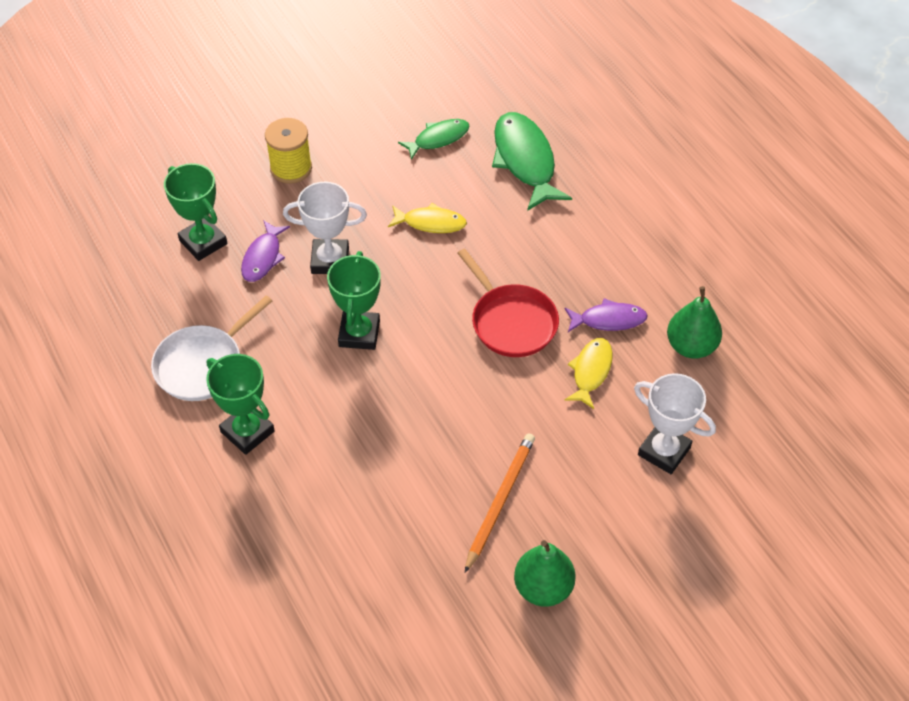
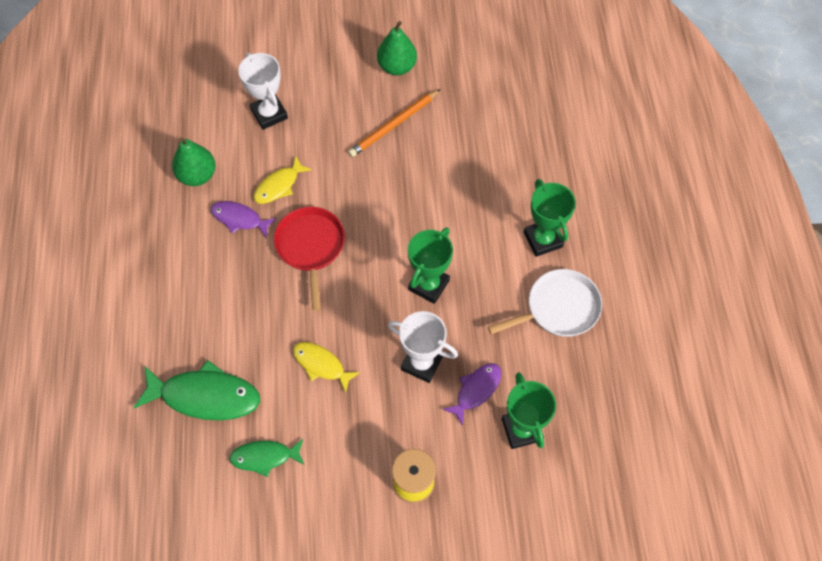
camera: 155 degrees left, 10 degrees up
(525, 161) = (205, 396): green fish -> green fish turned 90 degrees counterclockwise

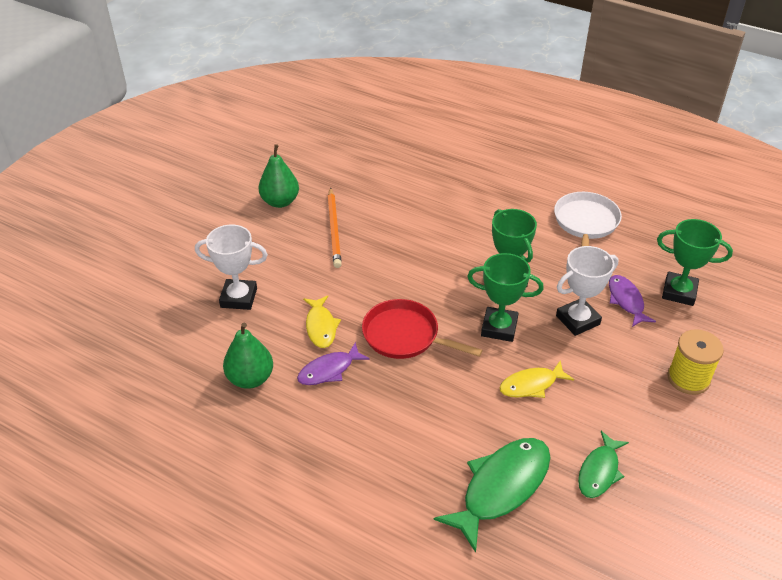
camera: 55 degrees left, 20 degrees down
(543, 239) = (519, 203): green trophy -> green trophy (499, 327)

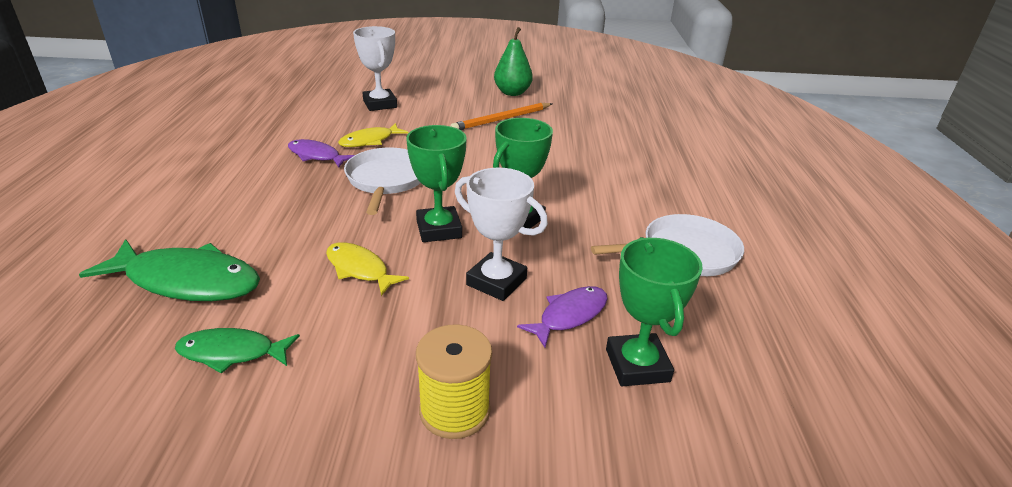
camera: 60 degrees right, 10 degrees down
(250, 378) = (288, 128): green pear -> none
(404, 336) = (386, 180): red pan -> white pan

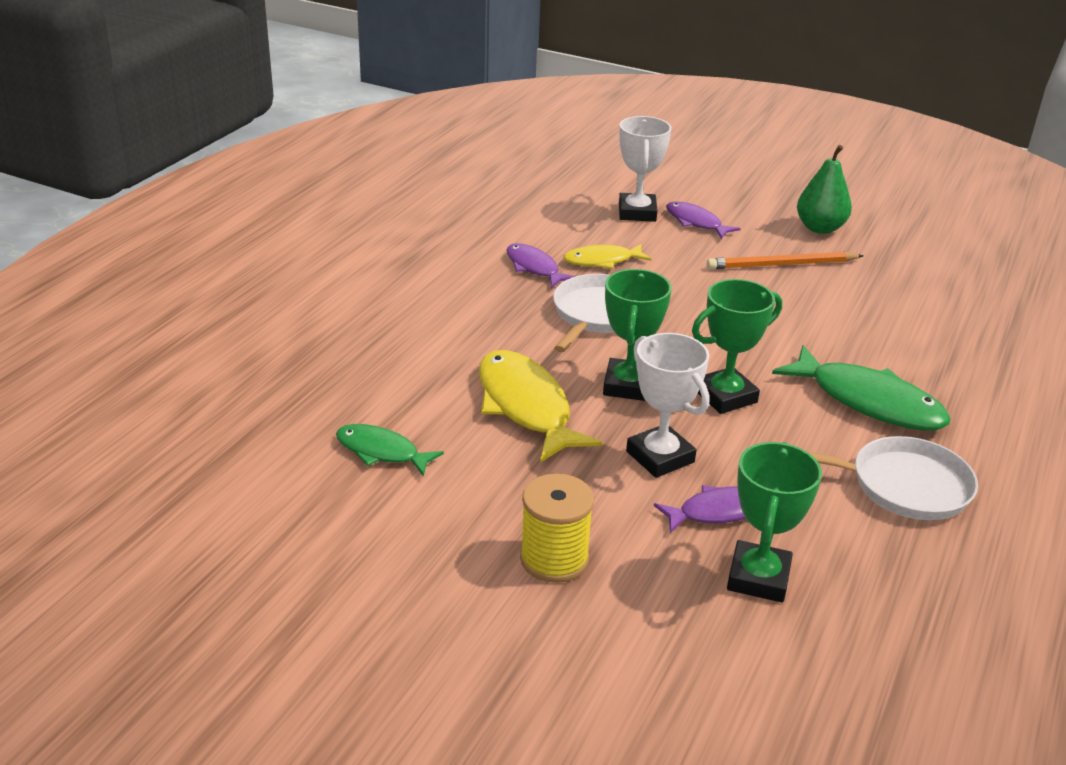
camera: 25 degrees right, 0 degrees up
(187, 281) = (362, 375): green fish -> green fish (868, 401)
(359, 269) = (526, 406): yellow fish -> yellow fish, size x1.71
(426, 103) = (696, 222): none -> purple fish

